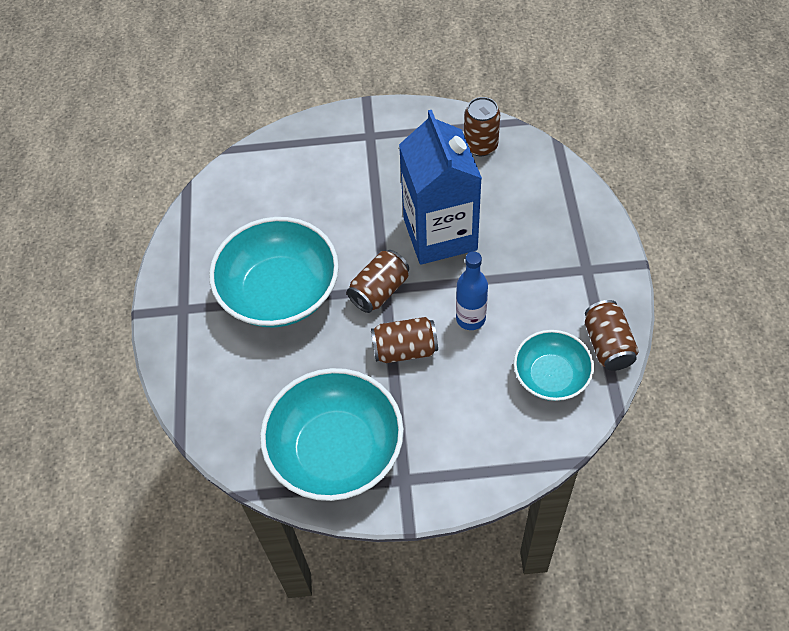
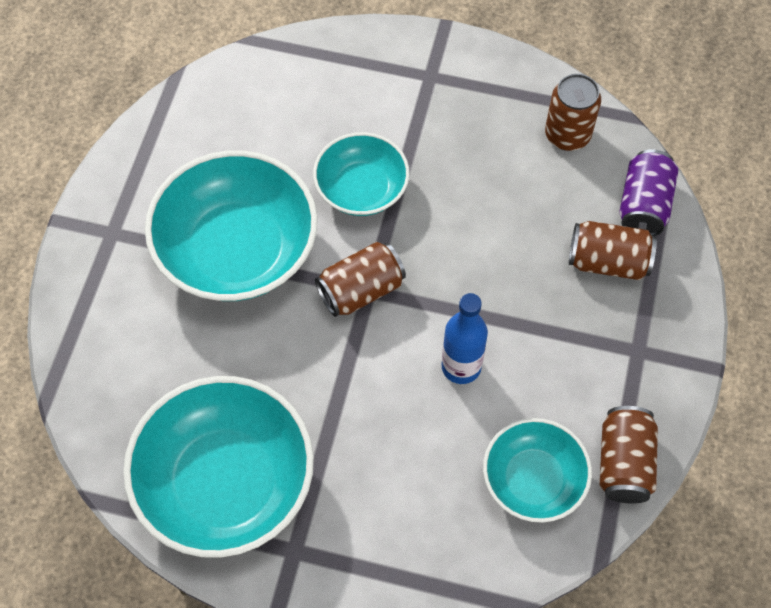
camera: 15 degrees right, 5 degrees up
(352, 224) = (361, 189): none -> turquoise bowl
(405, 349) = (362, 380): brown can -> brown can (608, 262)
(440, 234) = (467, 239): blue carton -> none
(551, 175) = (644, 205): none -> purple can

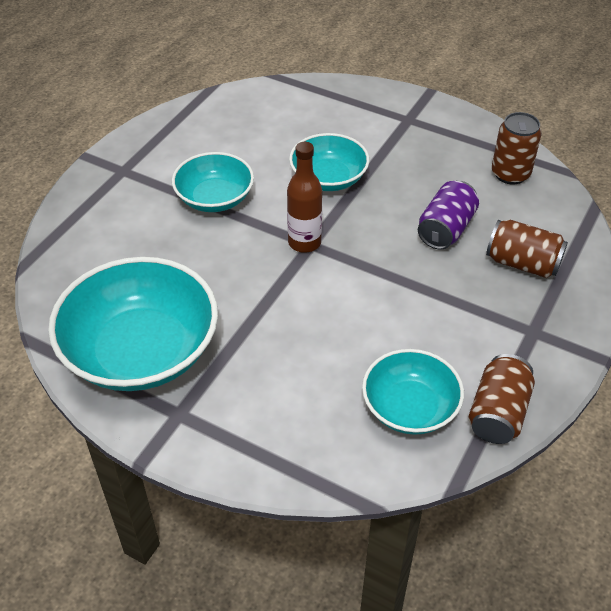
camera: 15 degrees right, 15 degrees down
(237, 250) = (214, 198): turquoise bowl -> turquoise bowl, size x0.58
(361, 290) = (304, 242): brown can -> brown bottle
(461, 367) = (371, 311): blue bottle -> none
(644, 205) = (564, 231): purple can -> purple can (446, 229)

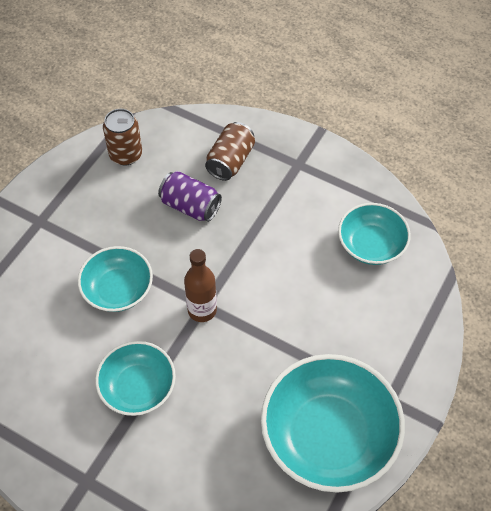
camera: 90 degrees left, 10 degrees up
(498, 413) = (371, 194): brown can -> none

